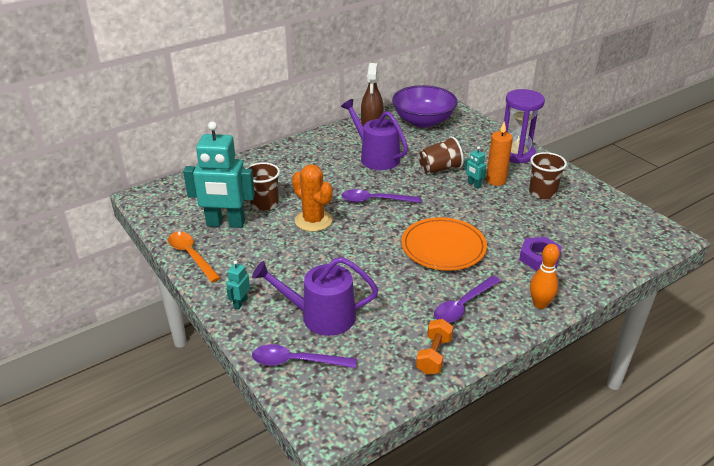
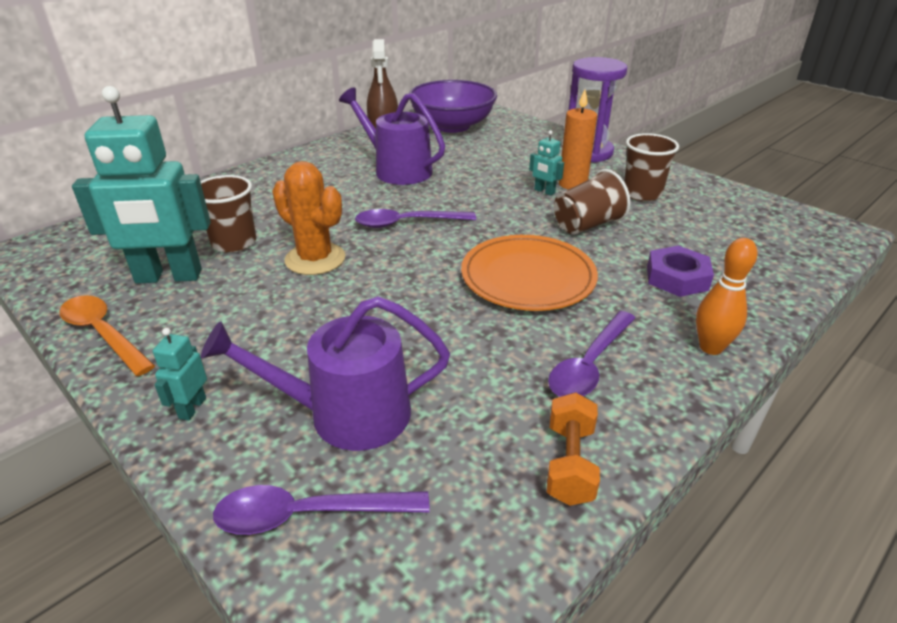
camera: 10 degrees left, 0 degrees up
(439, 169) = (490, 177): brown cup -> brown cup (587, 225)

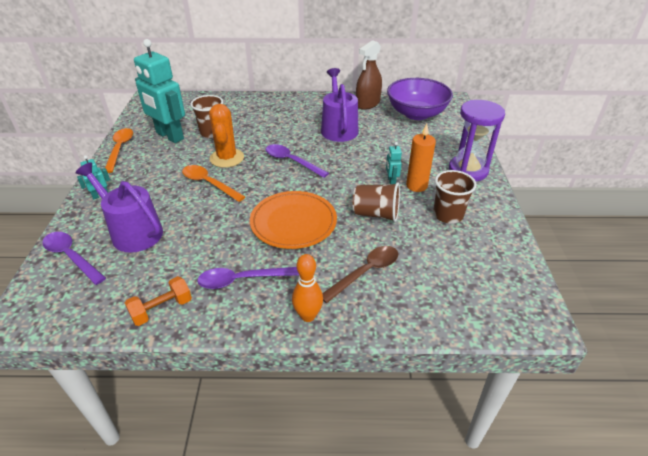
camera: 45 degrees right, 5 degrees up
(346, 297) = (209, 183): none -> orange spoon
(677, 278) = (365, 272): purple nut -> brown spoon

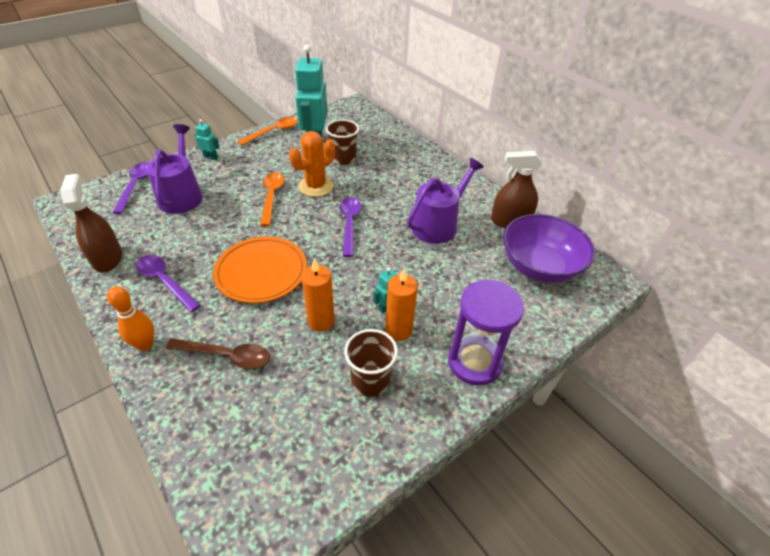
camera: 50 degrees right, 5 degrees up
(162, 309) = (107, 258): orange dumbbell -> brown spray bottle
(376, 214) = (321, 321): brown cup -> orange candle

